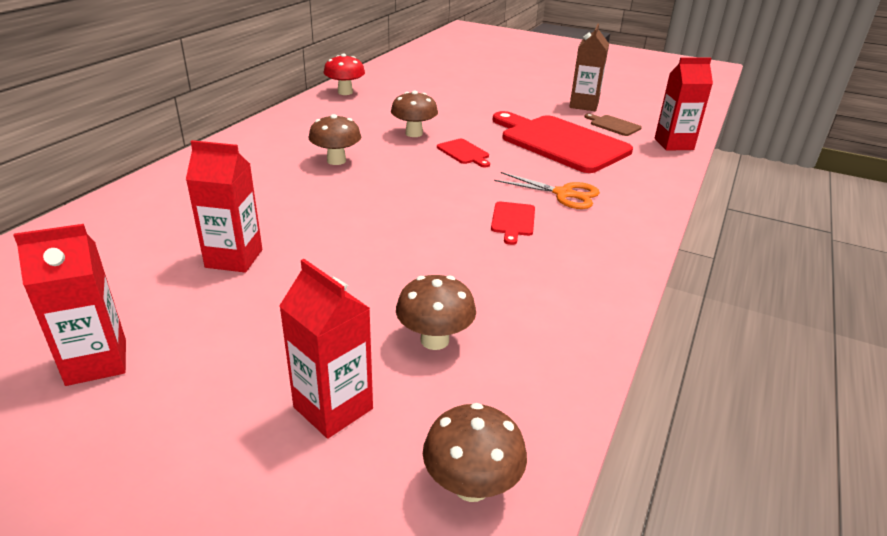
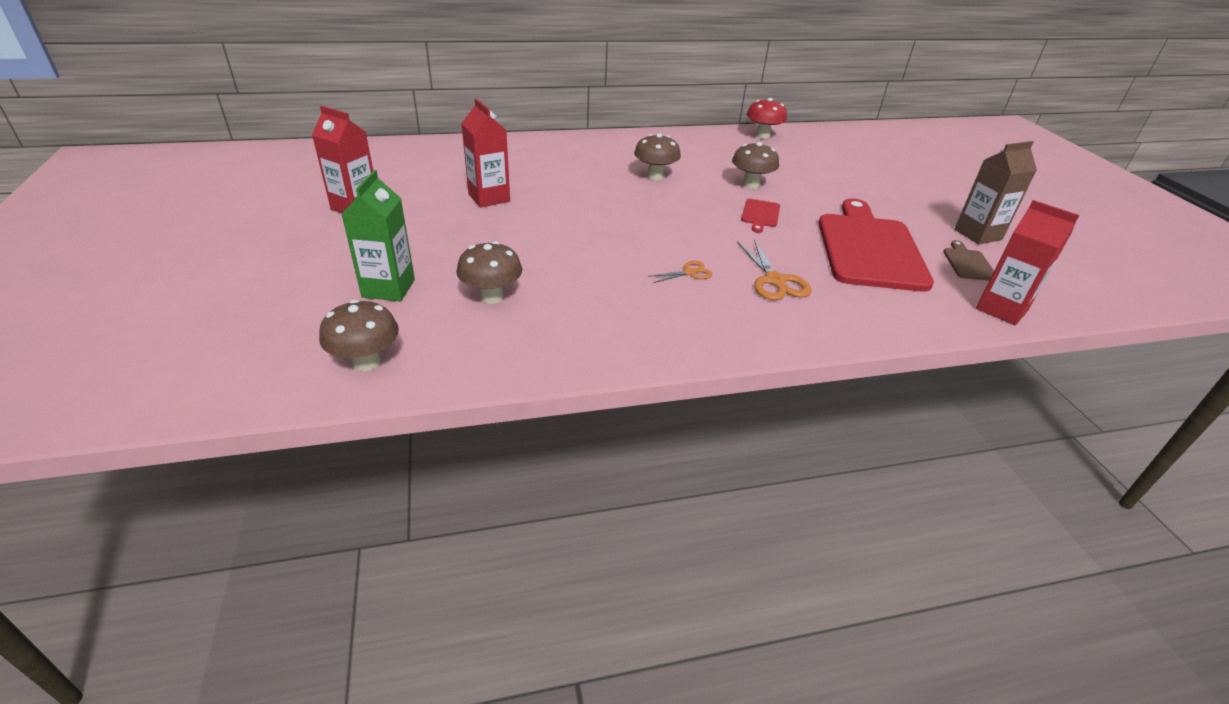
camera: 50 degrees right, 5 degrees up
(333, 408) = (388, 288): red carton -> green carton
(513, 221) = (689, 272): red cutting board -> orange scissors

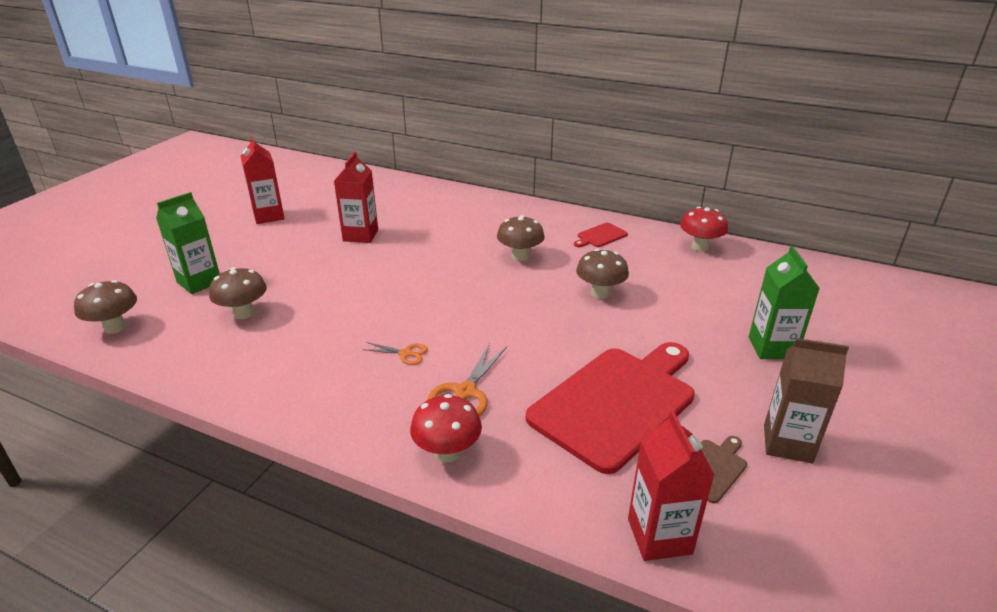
camera: 40 degrees right, 5 degrees down
(760, 214) = (559, 325): red cutting board -> red cutting board (600, 236)
(828, 322) = (447, 452): none -> red mushroom
(893, 185) = (772, 348): none -> green carton

